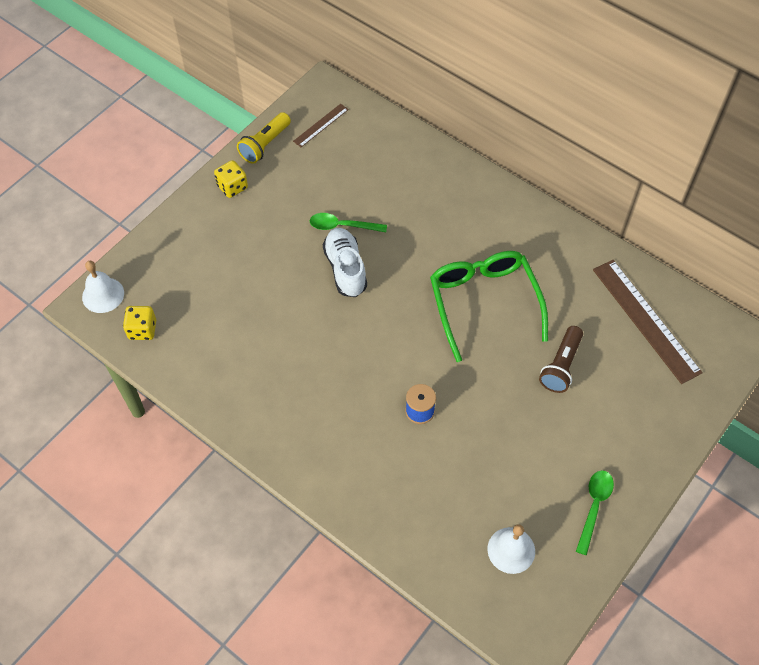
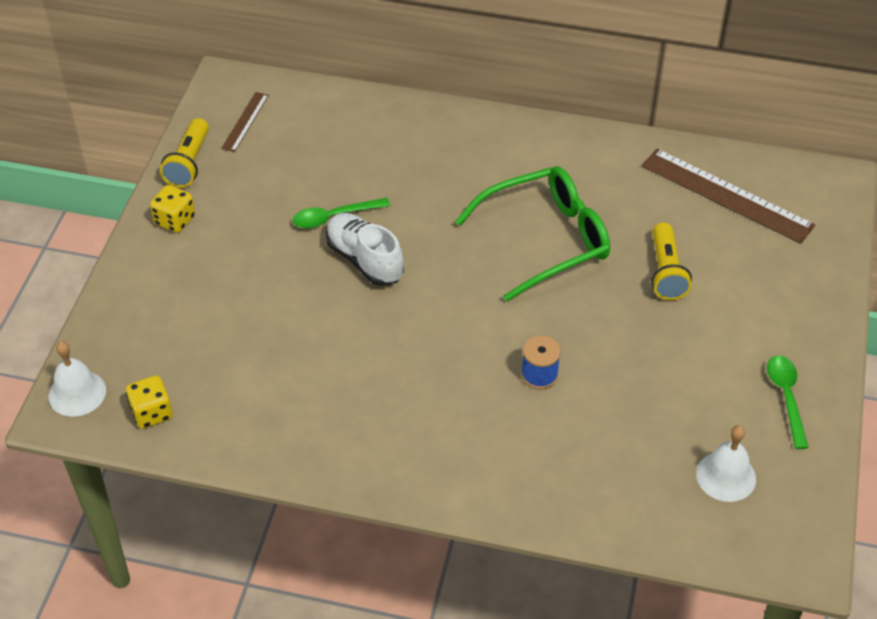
camera: 25 degrees left, 10 degrees down
(484, 303) = (545, 240): green glasses -> green glasses turned 105 degrees clockwise
(561, 366) = (666, 272): brown flashlight -> yellow flashlight

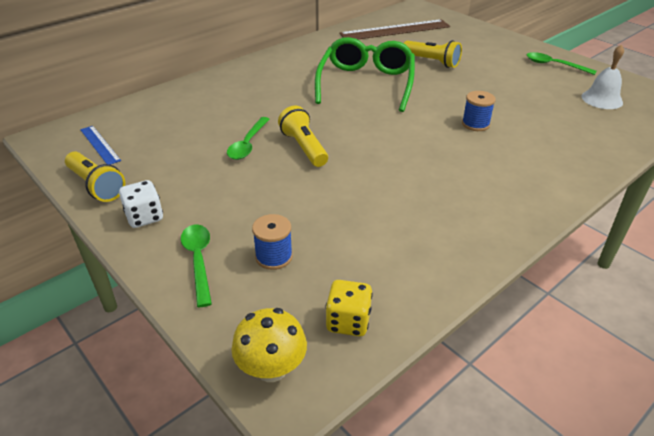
camera: 55 degrees left, 10 degrees down
(77, 393) = (271, 368): white bell -> yellow mushroom
(151, 287) = (198, 261): none -> green spoon
(175, 220) = (144, 217): yellow dice -> white dice
(190, 329) = (274, 257): none -> blue spool
(245, 121) = (100, 145): brown ruler -> blue ruler
(365, 260) = (304, 147): white shoe -> yellow flashlight

